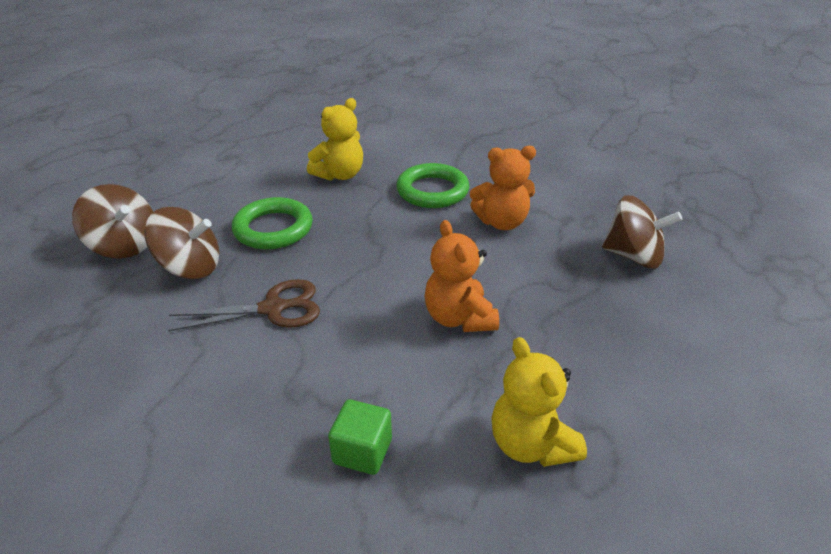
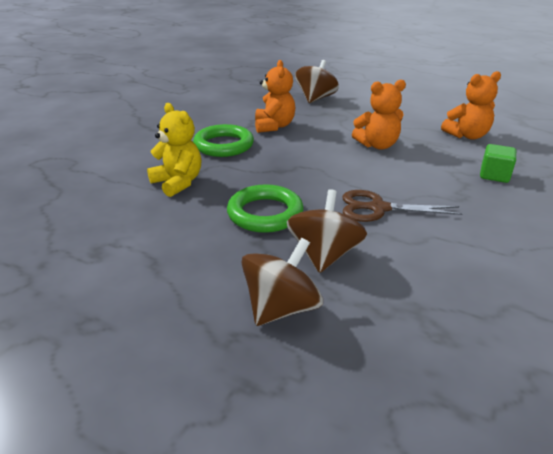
camera: 85 degrees left, 5 degrees down
(273, 308) = (378, 208): brown scissors -> brown scissors turned 75 degrees counterclockwise
(531, 444) = (467, 135): yellow teddy bear -> orange teddy bear

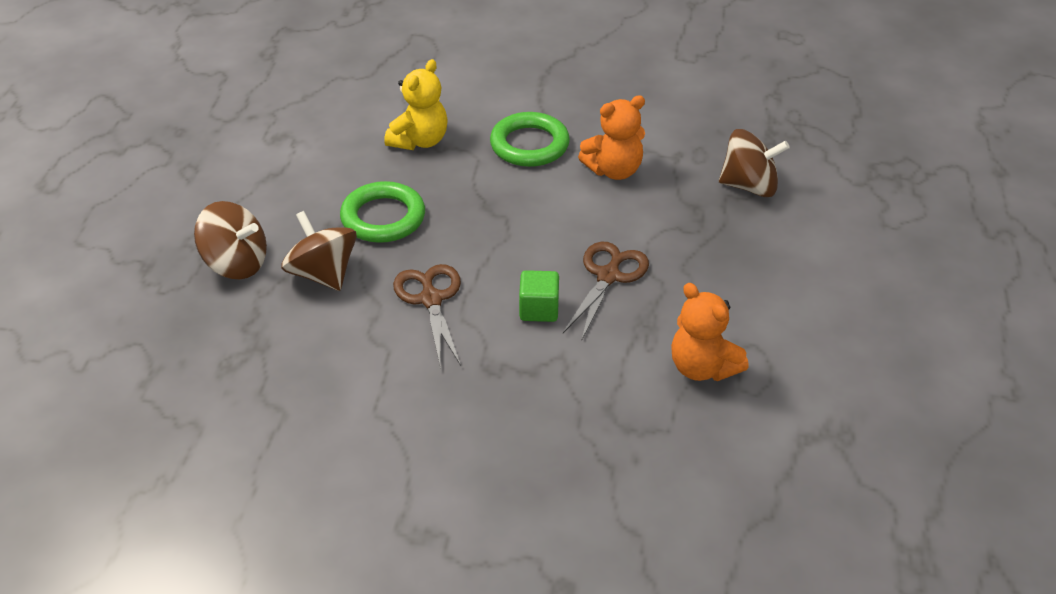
camera: 70 degrees right, 10 degrees up
(324, 255) = (323, 274): brown spinning top -> brown spinning top turned 120 degrees counterclockwise
(377, 145) = (608, 276): orange teddy bear -> brown scissors
(494, 175) = (572, 400): green cube -> green cube (539, 309)

